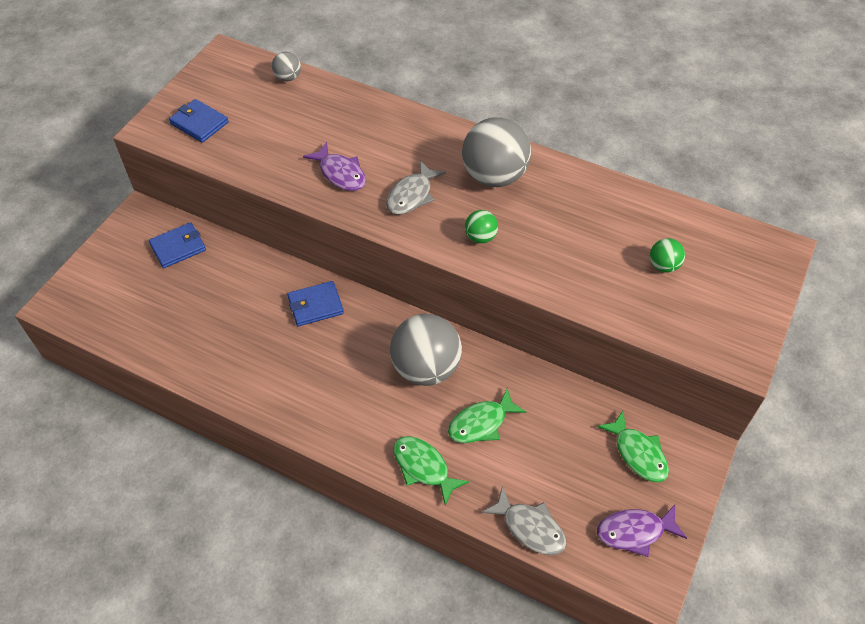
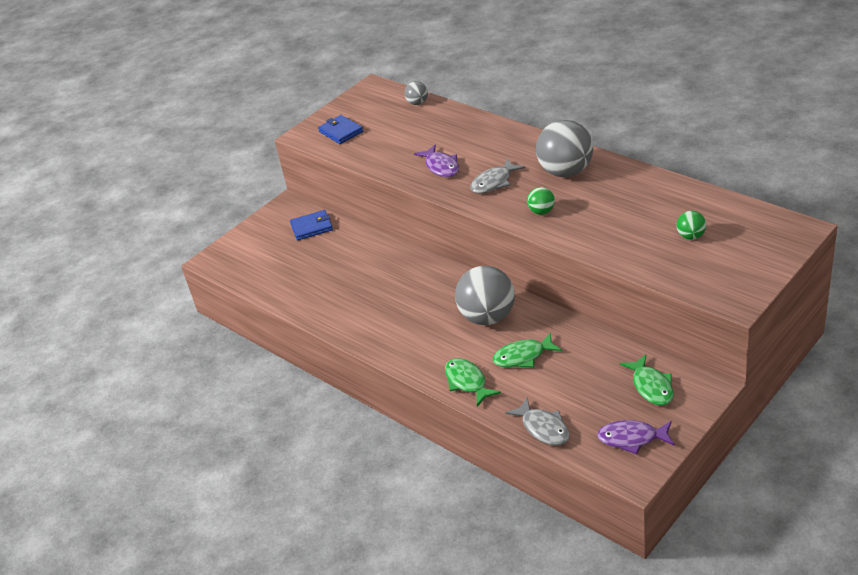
camera: 20 degrees right, 15 degrees down
(315, 305) = (409, 270): blue wallet -> none

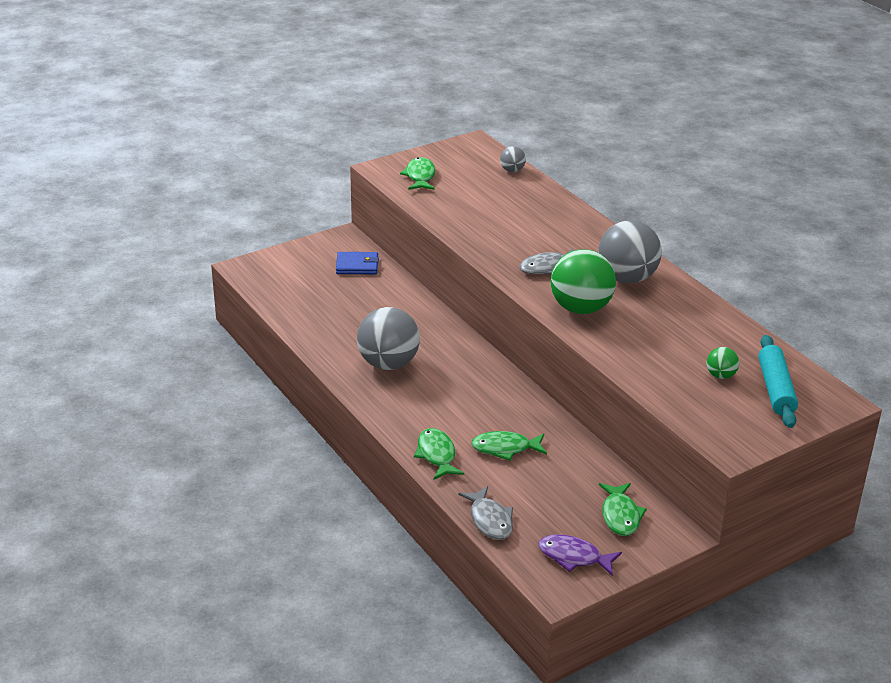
camera: 10 degrees right, 5 degrees down
(341, 131) = (420, 176): blue wallet -> green fish
(441, 166) = (502, 237): purple fish -> none
(487, 317) = (489, 401): grey ball -> grey ball (388, 364)
(541, 211) = (580, 308): green ball -> green ball, size x2.14
(742, 234) = (775, 389): none -> turquoise rolling pin

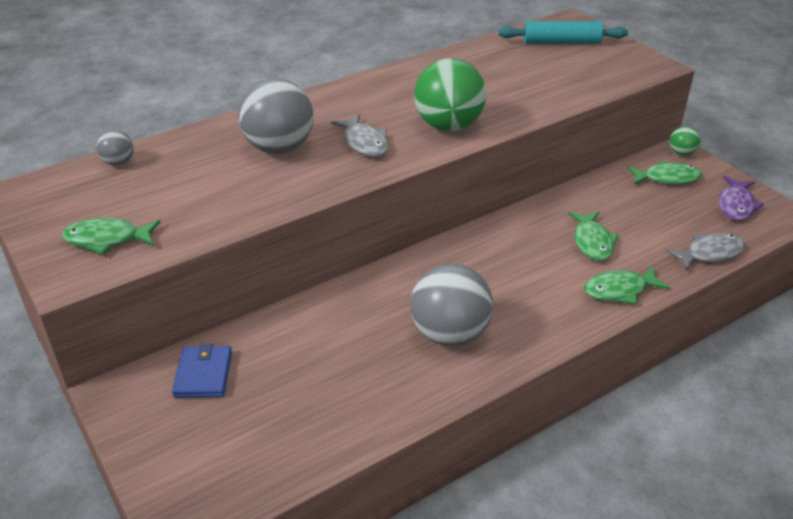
camera: 90 degrees left, 5 degrees up
(627, 278) = (386, 98): grey ball -> grey ball (279, 148)
(720, 375) = (549, 63): green ball -> green ball (681, 153)

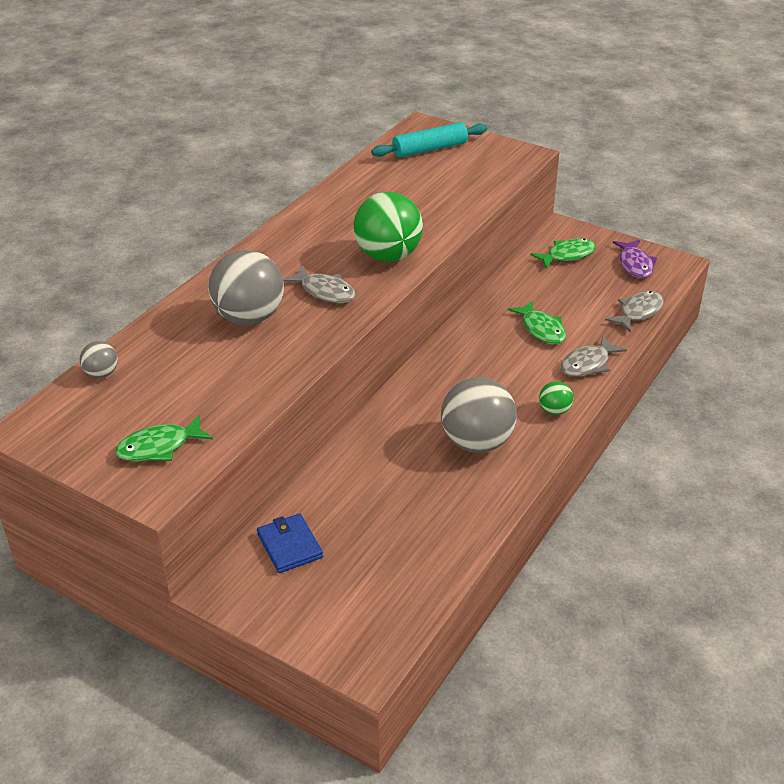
camera: 25 degrees left, 0 degrees up
(619, 290) = (588, 364): green fish -> grey fish
(681, 153) = (565, 229): green ball -> green ball (554, 410)

